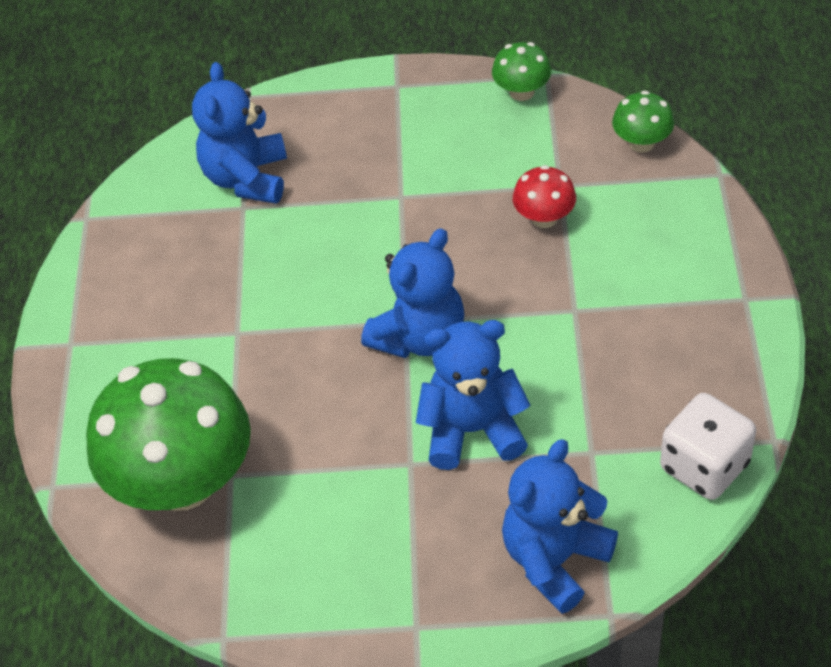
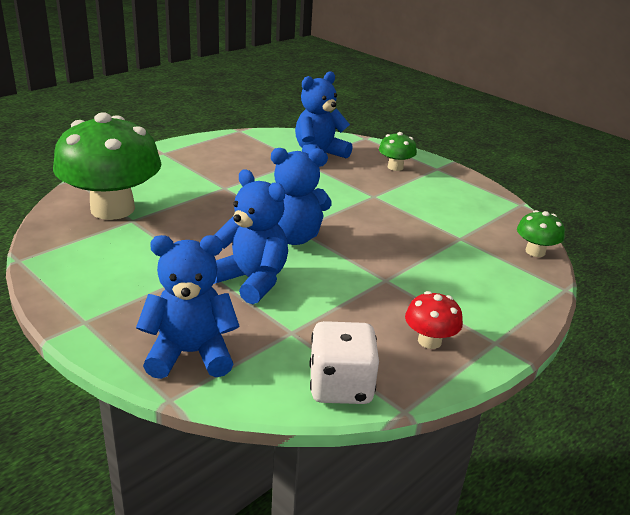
camera: 40 degrees right, 20 degrees down
(521, 92) = (497, 201): green mushroom -> green mushroom (395, 167)
(544, 218) = (431, 242): red mushroom -> red mushroom (429, 341)

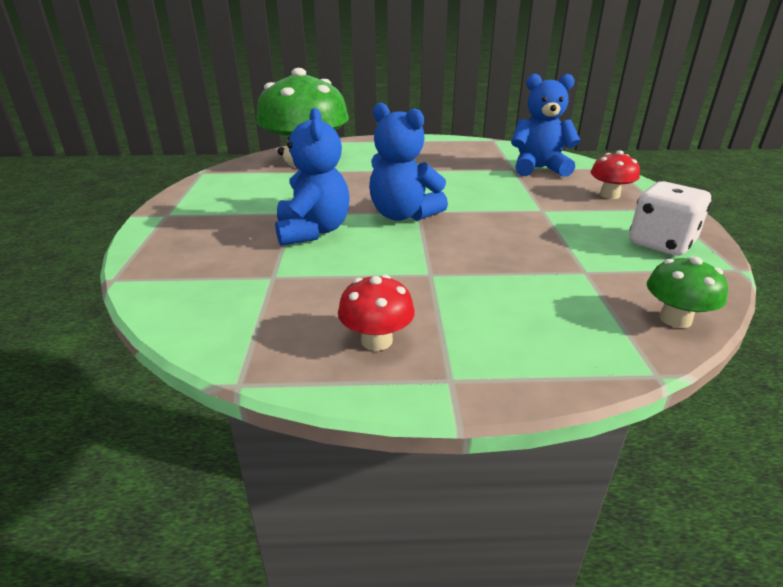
camera: 45 degrees right, 0 degrees up
(190, 354) = (180, 258): blue teddy bear -> none
(340, 386) = (228, 333): white dice -> white dice (661, 243)
(395, 167) = (609, 195): green mushroom -> red mushroom

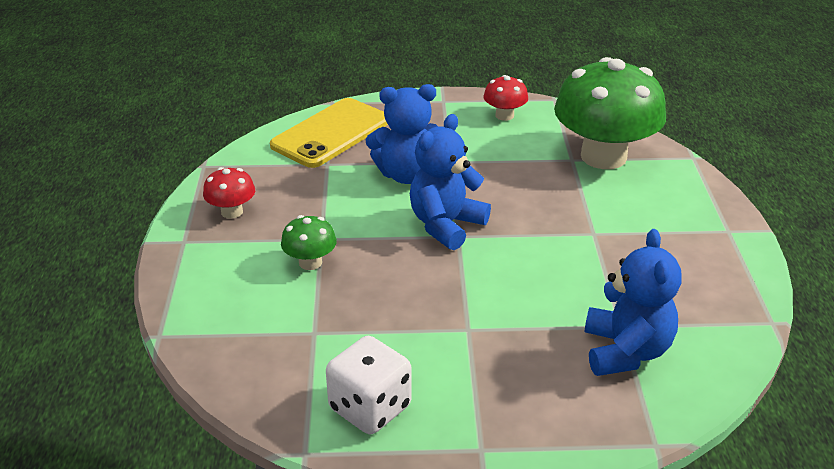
camera: 90 degrees right, 5 degrees up
(199, 276) = (331, 133): none -> yellow phone
(609, 195) = (524, 403): red mushroom -> red mushroom (504, 115)
(675, 319) = (223, 368): green mushroom -> green mushroom (310, 262)

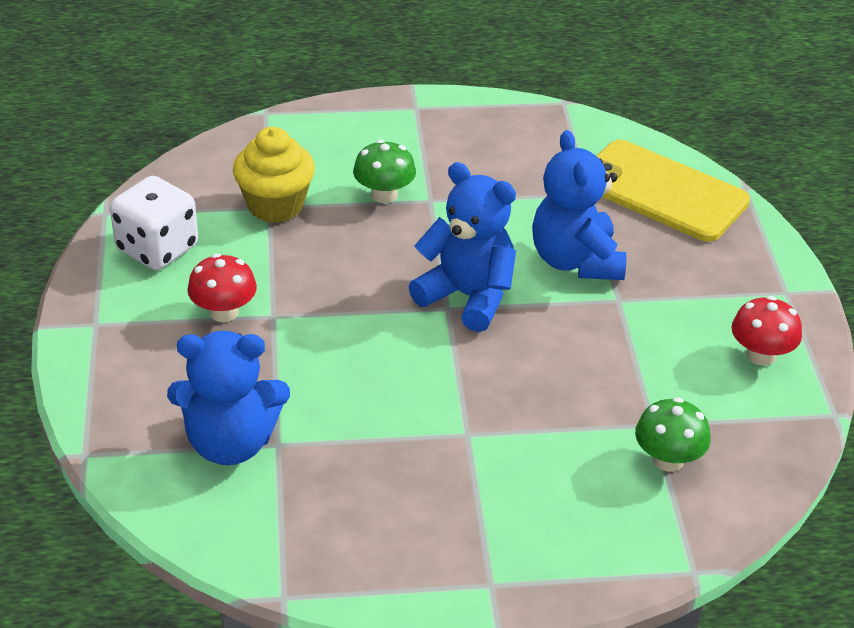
camera: 85 degrees right, 5 degrees up
(232, 212) = (473, 132): red mushroom -> red mushroom (224, 312)
(314, 327) = (275, 205): none -> yellow cupcake
(603, 156) = (668, 459): green mushroom -> green mushroom, size x0.44

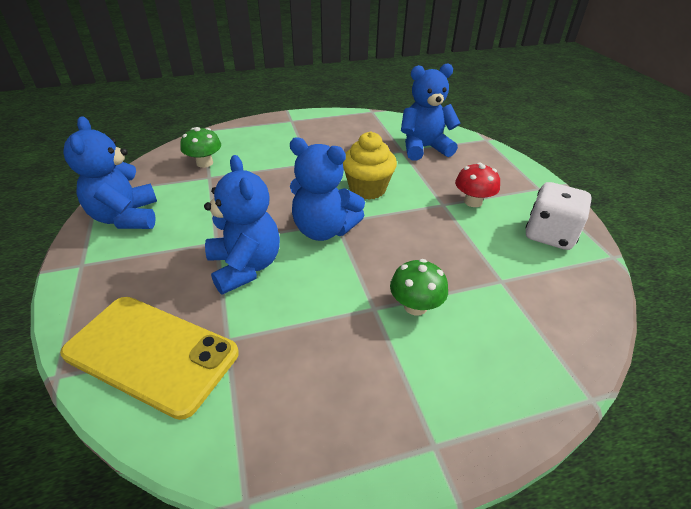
camera: 170 degrees right, 0 degrees up
(275, 205) = (497, 281): yellow cupcake -> yellow cupcake (367, 189)
(761, 355) = (126, 217): red mushroom -> blue teddy bear

